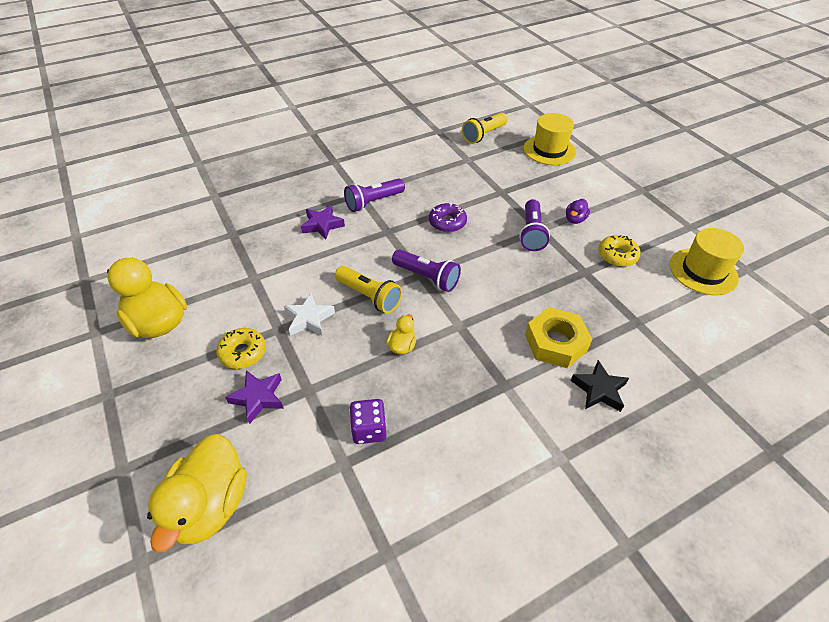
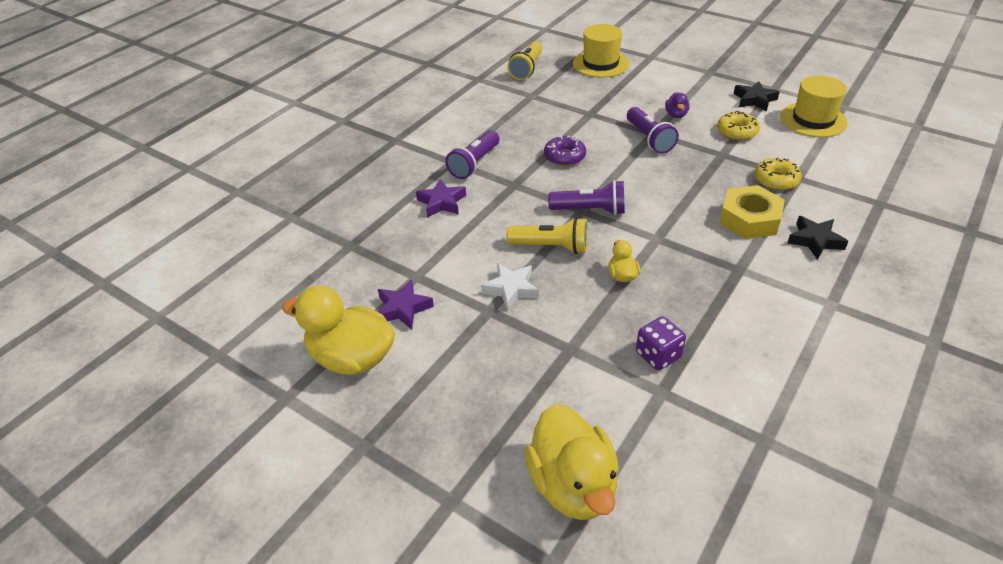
camera: 25 degrees left, 5 degrees down
(243, 352) = (473, 345): yellow donut -> yellow donut (776, 180)
(258, 398) = (528, 376): purple star -> purple star (403, 308)
(661, 231) = (754, 100): none -> black star

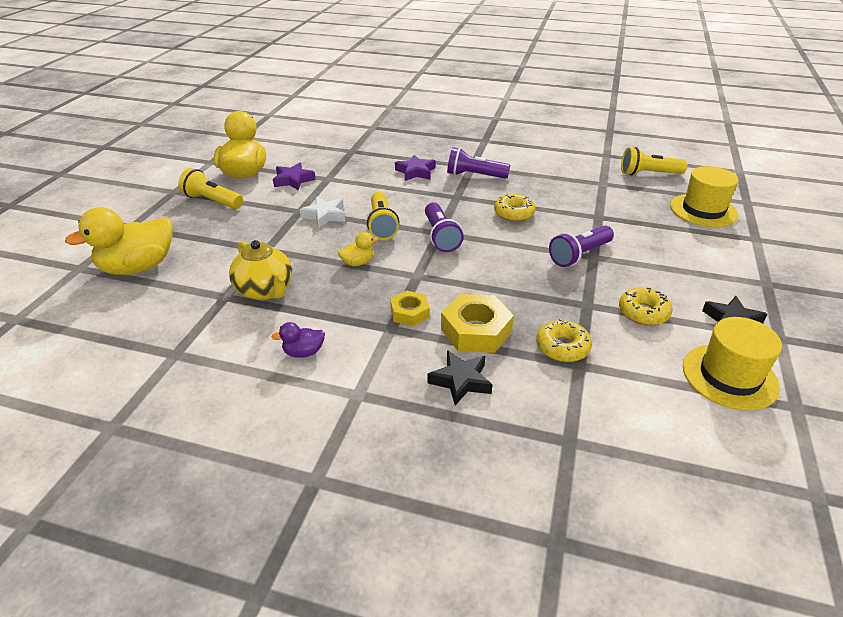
camera: 70 degrees right, 5 degrees down
(419, 398) = (212, 201): none -> yellow flashlight
(564, 157) = (514, 213): purple donut -> yellow donut
(658, 355) = (265, 291): purple dice -> yellow teapot
(676, 115) = (642, 267): purple duck -> purple duck (303, 352)
(717, 253) = (409, 313): none -> yellow nut

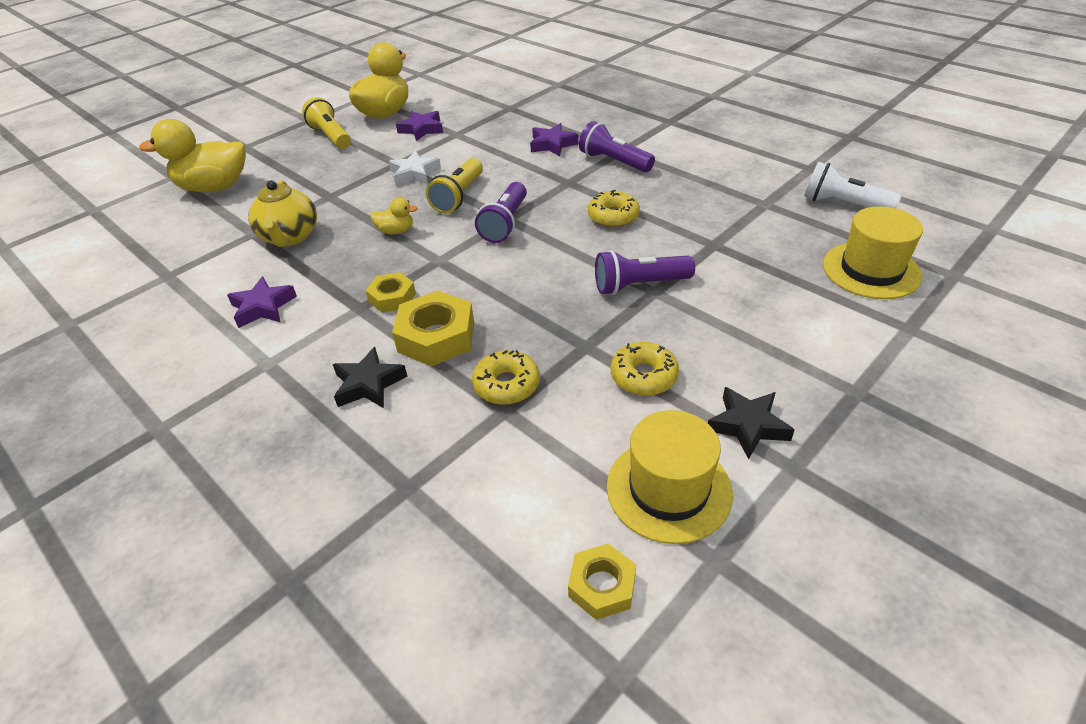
camera: 30 degrees right, 5 degrees up
(303, 352) = (263, 307): purple duck -> purple star
(648, 174) = (843, 204): yellow flashlight -> white flashlight
(754, 449) = (602, 586): none -> yellow nut

